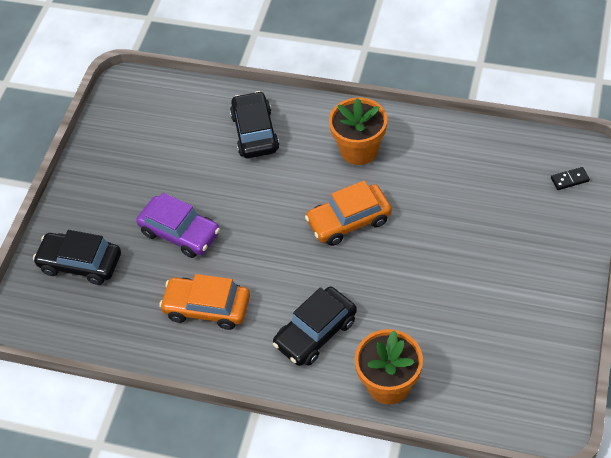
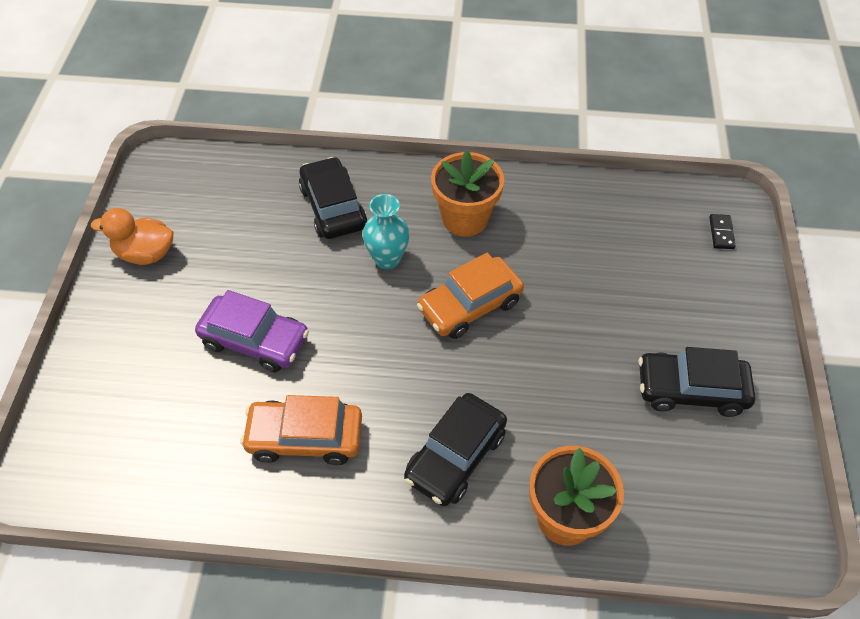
camera: 15 degrees left, 0 degrees up
(80, 263) = (123, 395): black car -> black car (691, 390)
(106, 158) = (145, 254): none -> orange duck
(291, 178) = (387, 259): none -> turquoise vase
(569, 179) = (721, 233): black domino -> black domino turned 60 degrees counterclockwise

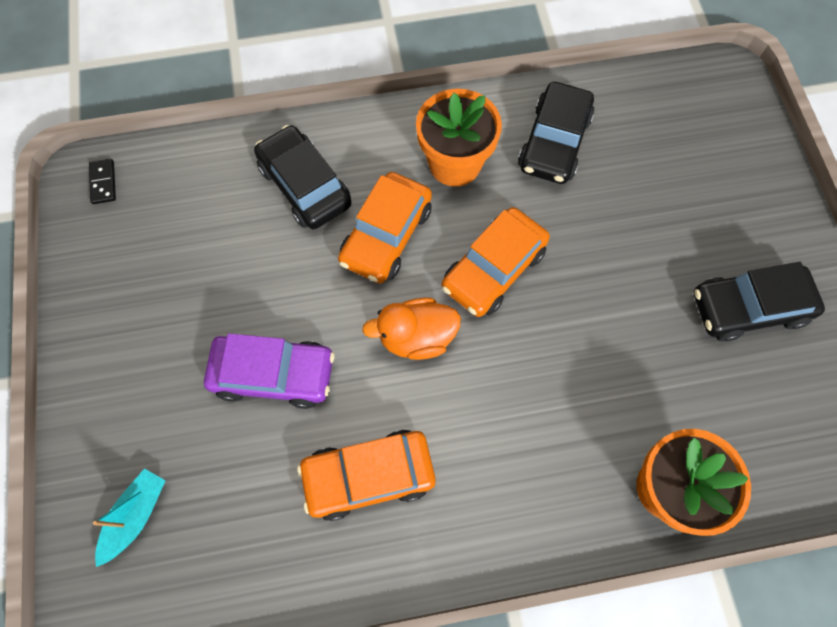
camera: 15 degrees left, 15 degrees up
(104, 418) = (136, 516): none -> turquoise boat
(145, 254) = (109, 298): orange duck -> orange duck (416, 337)
(387, 259) = (386, 235): turquoise vase -> orange car
(455, 456) = (535, 451): black car -> black car (554, 142)
(721, 233) = (726, 115): black domino -> black domino (103, 182)

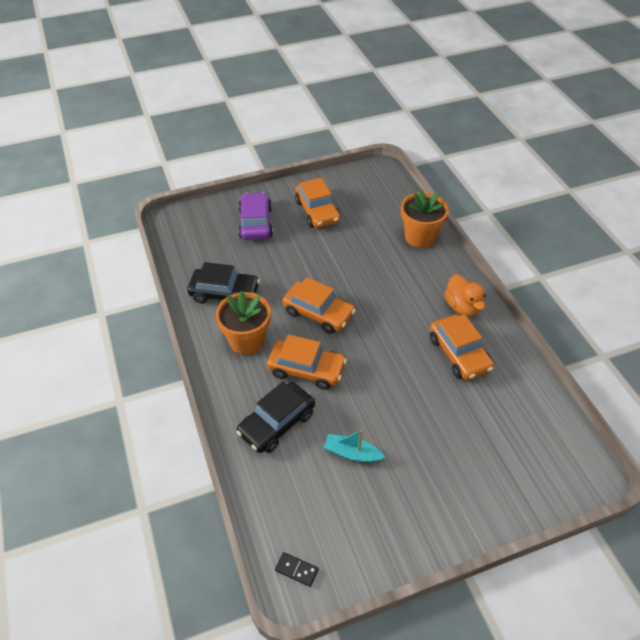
camera: 100 degrees left, 20 degrees down
(103, 182) = (296, 570): black domino -> black domino turned 45 degrees clockwise
(136, 516) = (528, 467): turquoise boat -> turquoise boat (352, 453)
(273, 374) = (416, 413): purple car -> purple car (255, 223)
(416, 337) = (371, 344): orange duck -> orange duck (462, 307)
(748, 308) = (317, 211): black car -> orange car

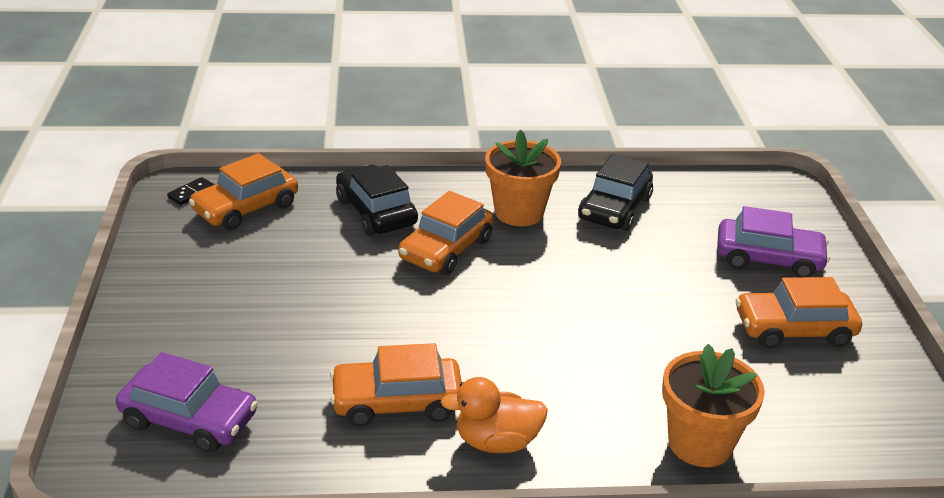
camera: 105 degrees right, 15 degrees down
(318, 313) = (545, 280): orange car -> orange car (246, 208)
(352, 453) = (296, 257): turquoise boat -> none
(529, 446) = (189, 419): none -> purple car

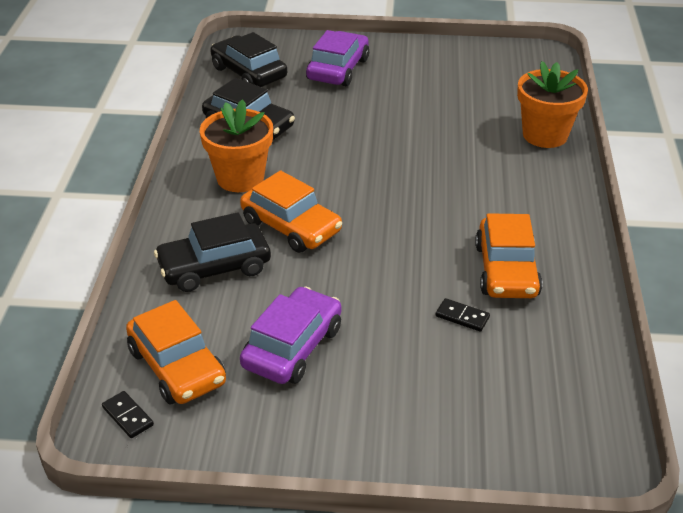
camera: 80 degrees left, 5 degrees up
(189, 419) = (533, 400): purple car -> purple car (292, 347)
(315, 368) = (462, 317): none -> black domino
(496, 442) = (549, 223): orange duck -> none
(722, 198) = (248, 73): none -> black car
(794, 329) = (425, 76): orange car -> none

